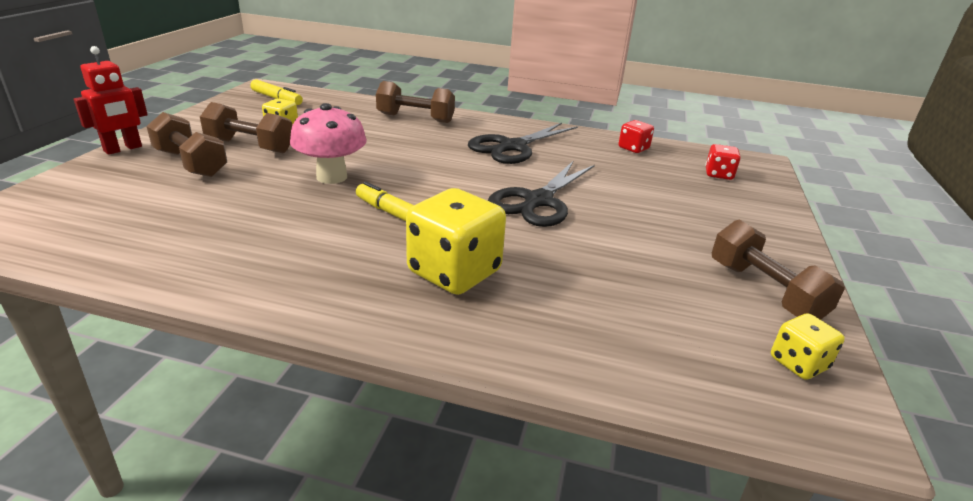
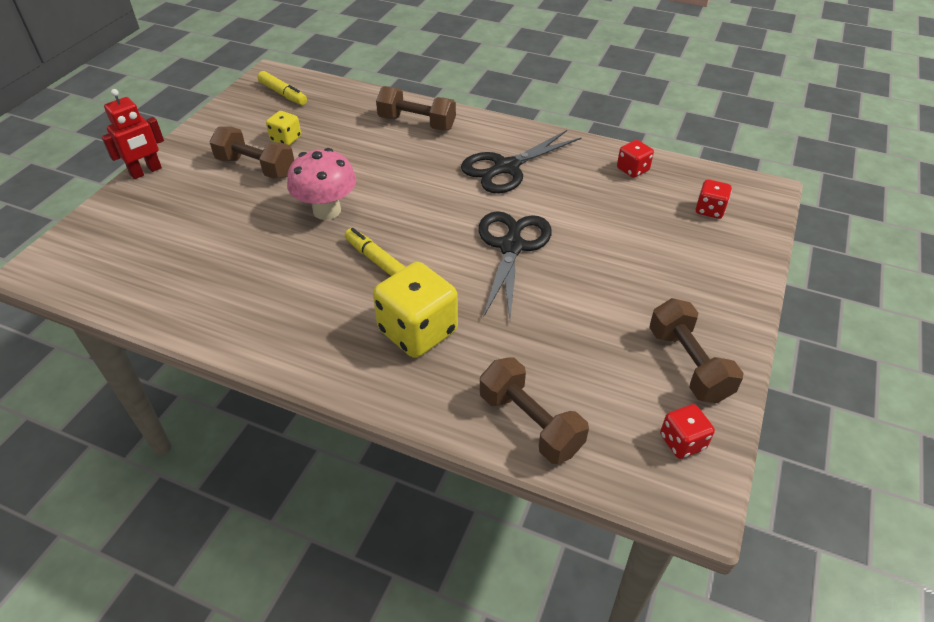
camera: 10 degrees right, 15 degrees up
(191, 163) = (204, 191): brown dumbbell -> brown dumbbell (530, 423)
(537, 201) = (512, 246): black scissors -> black scissors turned 150 degrees clockwise
(798, 363) = (682, 442): yellow dice -> red dice

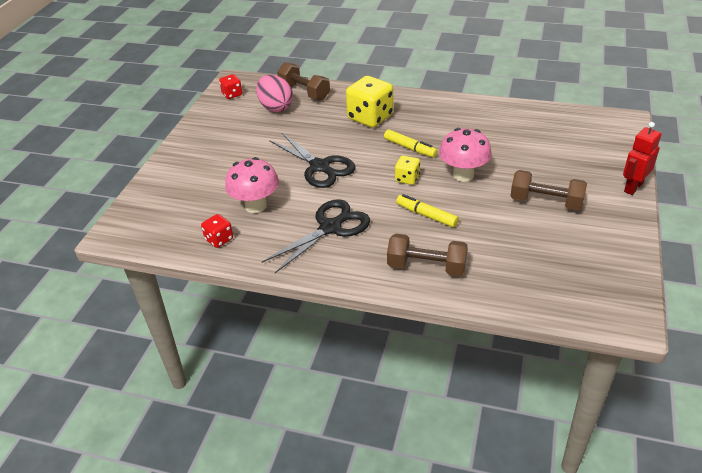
camera: 175 degrees right, 5 degrees down
(283, 94) = (590, 289): yellow marker -> yellow marker (426, 215)
(286, 139) = (542, 232): yellow dice -> yellow dice (407, 179)
(512, 246) = (320, 167): black scissors -> black scissors turned 45 degrees counterclockwise
(585, 385) = (276, 107): none -> pink egg
(596, 202) = (256, 206): none -> pink mushroom
(688, 364) = (219, 121): brown dumbbell -> none
(709, 210) = (167, 210): red dice -> none

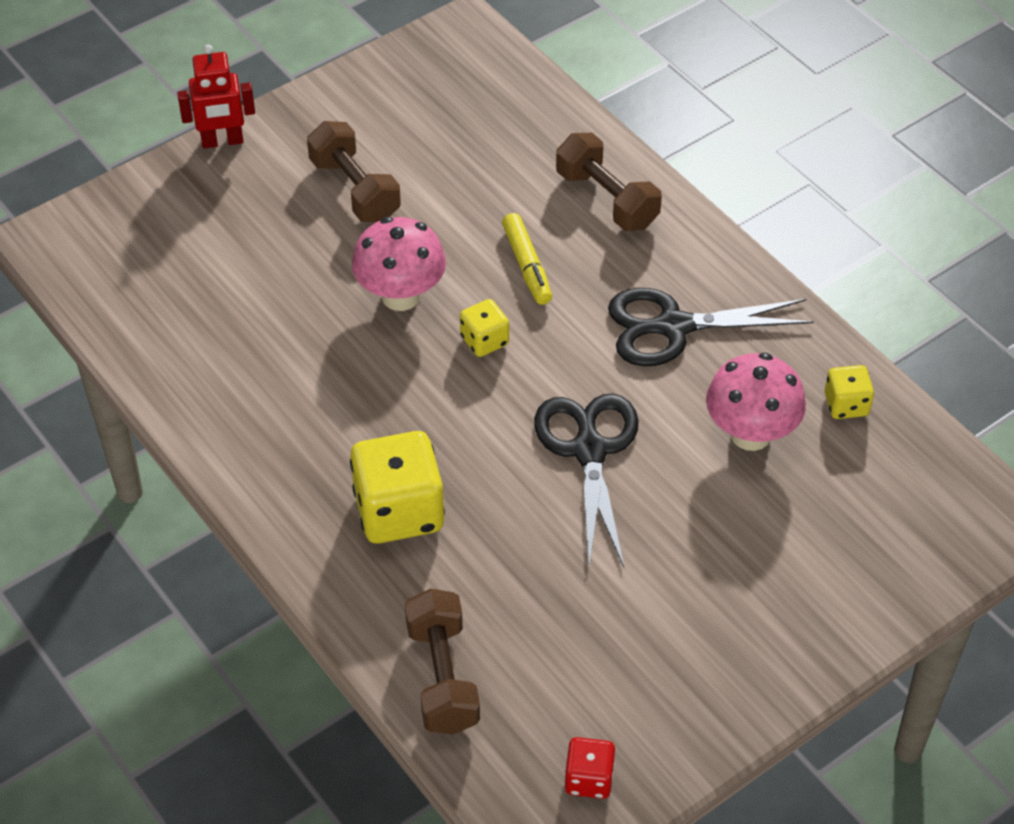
camera: 145 degrees left, 10 degrees up
(219, 239) = (846, 405): red dice -> yellow dice
(276, 107) = (536, 665): pink egg -> none
(410, 148) = (414, 396): yellow marker -> none

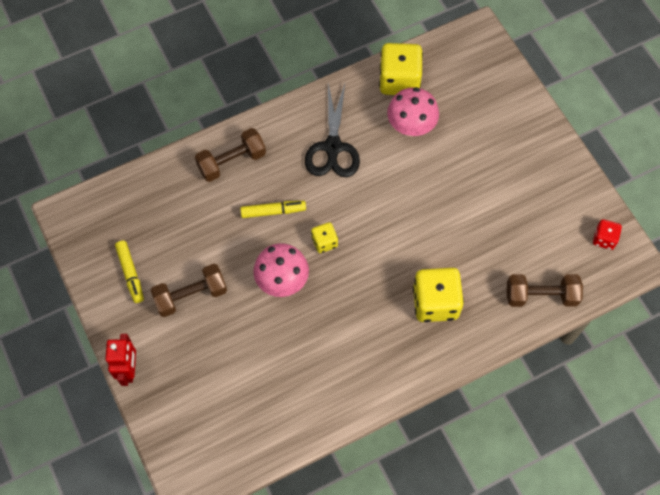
camera: 80 degrees left, 15 degrees up
(379, 115) = (130, 274): none -> yellow marker
(589, 450) = (409, 203): black scissors -> none
(846, 405) = (399, 80): yellow dice -> yellow dice, size x1.93

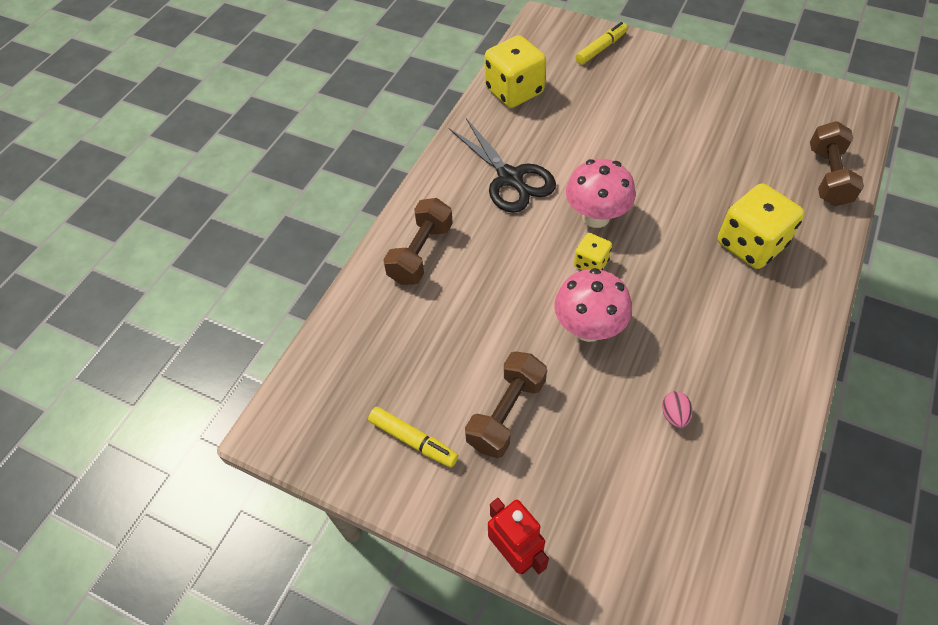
camera: 35 degrees left, 10 degrees down
(273, 211) = (510, 270): yellow marker -> yellow marker (601, 48)
(278, 366) = (674, 415): none -> pink egg
(411, 127) = (564, 119): pink mushroom -> pink mushroom (596, 217)
(541, 296) = (828, 176): brown dumbbell -> brown dumbbell turned 45 degrees counterclockwise
(604, 239) = (820, 102): red dice -> none

